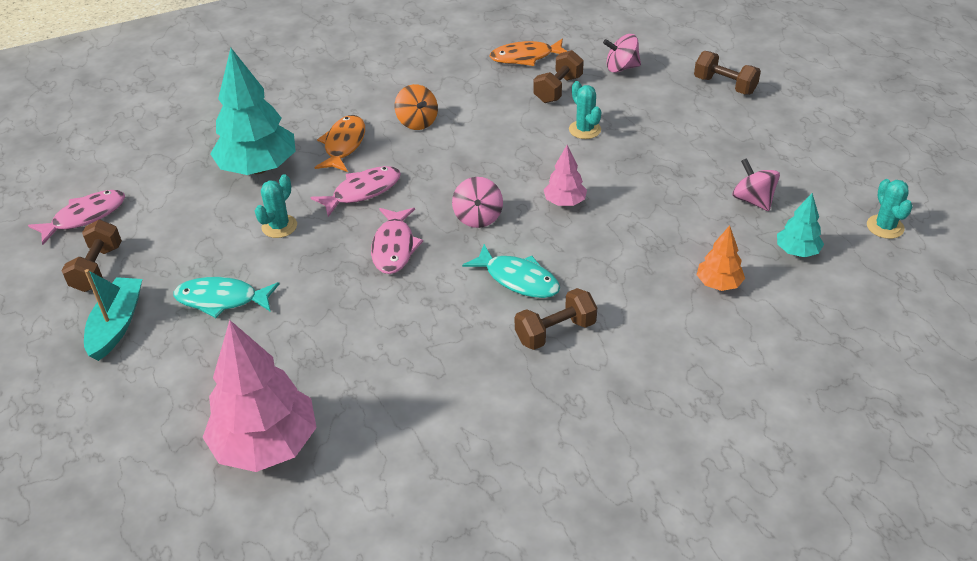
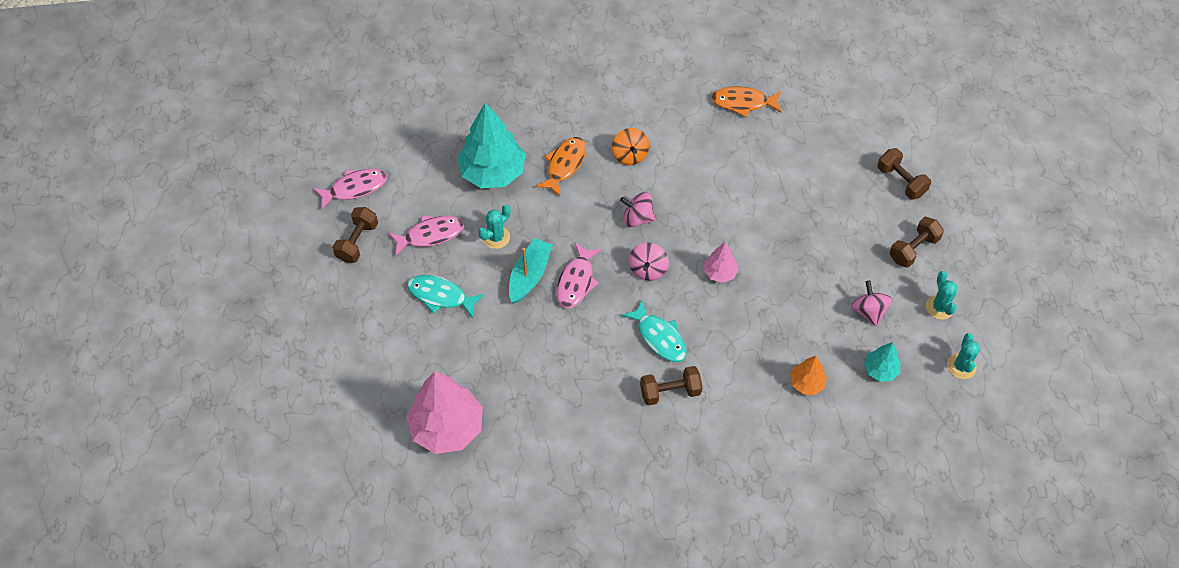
camera: 15 degrees right, 15 degrees up
(116, 325) = (364, 298): turquoise boat -> turquoise boat (529, 275)
(363, 191) = (567, 219): pink fish -> pink fish (430, 235)
(558, 89) = (757, 148): brown dumbbell -> brown dumbbell (913, 249)
(584, 130) = (763, 200): turquoise cactus -> turquoise cactus (939, 307)
(621, 68) = (820, 137): pink spinning top -> pink spinning top (637, 218)

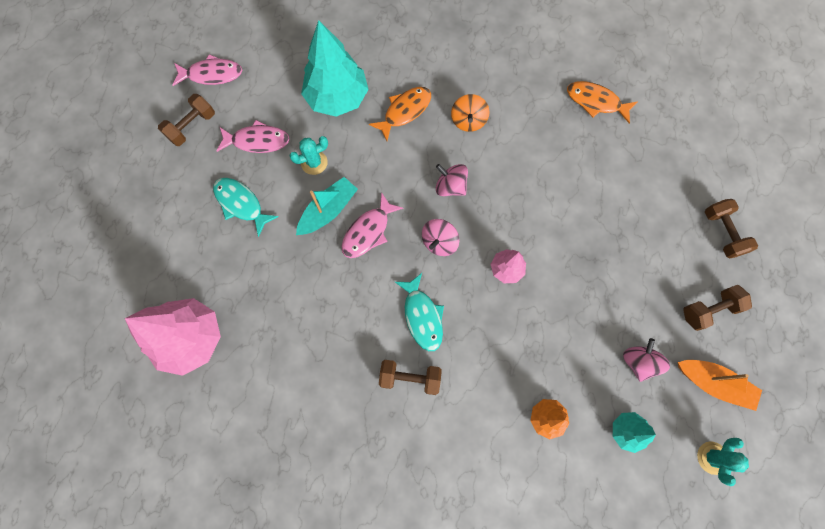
camera: 20 degrees right, 15 degrees up
(939, 307) = (713, 383): turquoise cactus -> orange boat

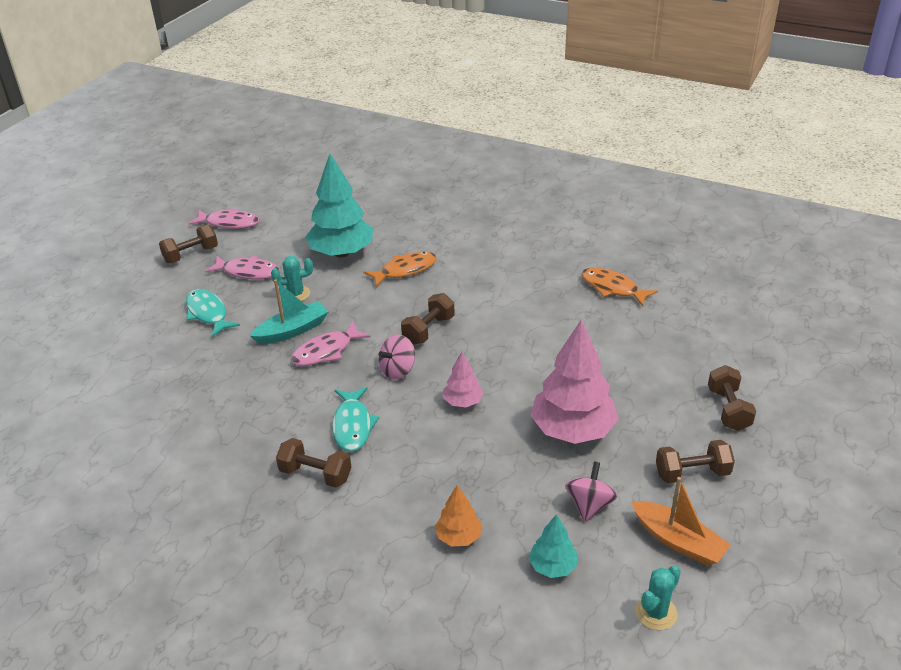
camera: 15 degrees right, 35 degrees down
(191, 338) = (102, 405): pink tree -> pink tree (572, 430)
(450, 187) = (428, 330): pink spinning top -> brown dumbbell
(468, 121) = (468, 285): orange spinning top -> none

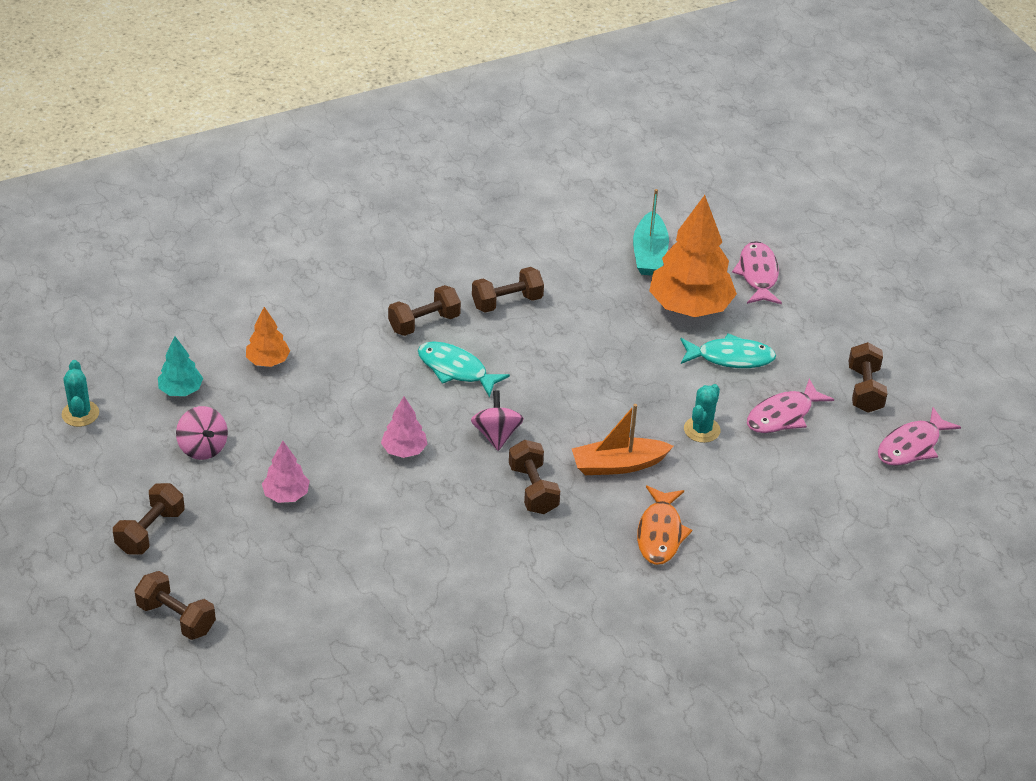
camera: 125 degrees right, 5 degrees up
(164, 354) = (690, 307): none -> orange tree
(244, 444) = (507, 302): none -> brown dumbbell
(292, 330) = (638, 399): turquoise boat -> turquoise boat (649, 254)
(326, 351) = (579, 404): pink fish -> pink fish (758, 274)
(342, 253) = (750, 503): turquoise tree -> none
(572, 430) = (286, 495): pink tree -> pink tree, size x0.49
(612, 288) = (438, 681): orange fish -> none
(678, 541) = (110, 470): orange boat -> orange boat (618, 465)

